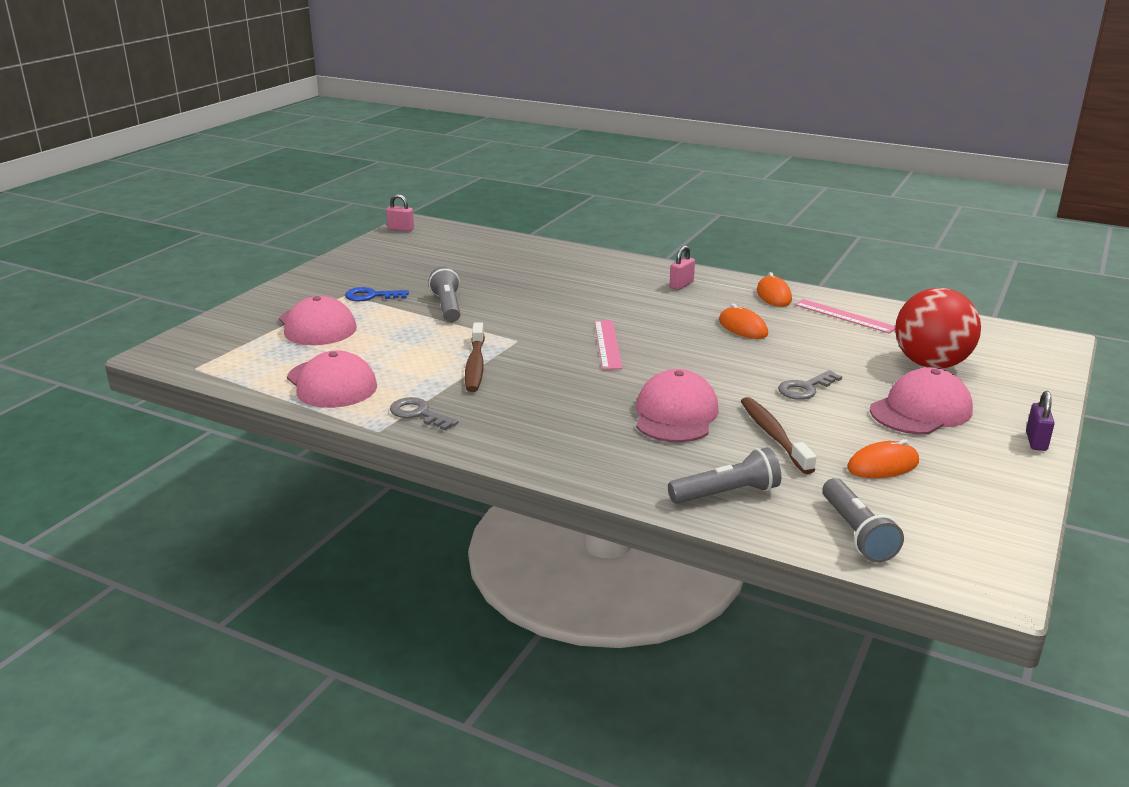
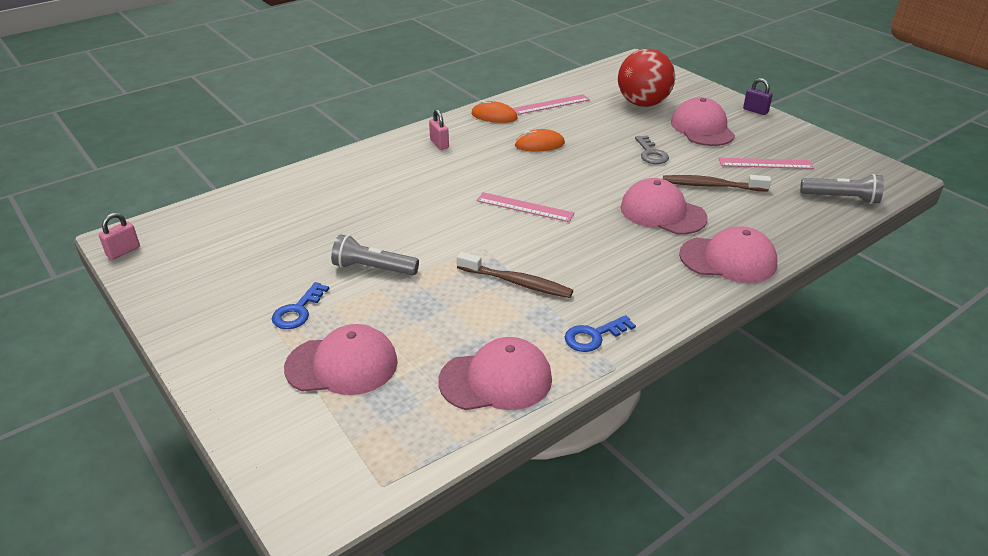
camera: 65 degrees left, 10 degrees up
(418, 414) = (594, 336): grey key -> blue key
(615, 466) = (728, 259): none -> pink cap
(726, 494) = (782, 227): grey flashlight -> none
(883, 465) = (765, 163): orange mouse -> pink ruler

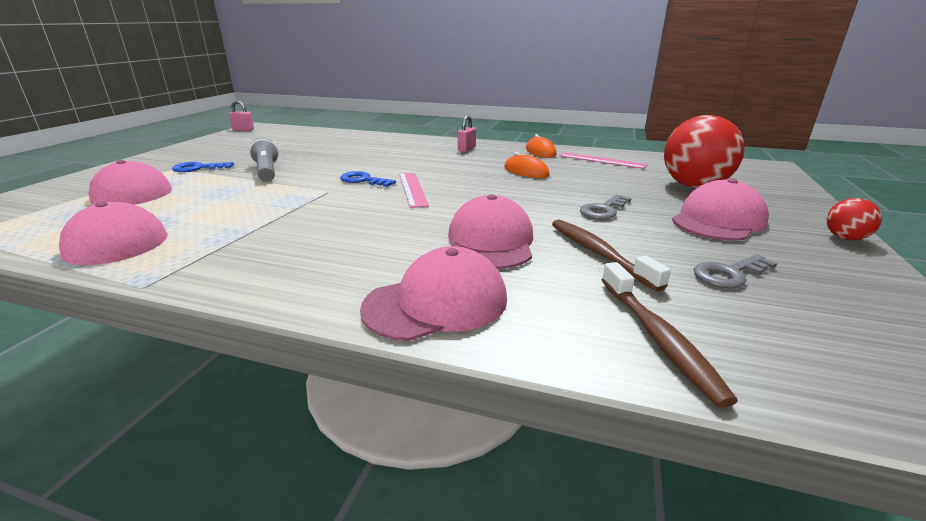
camera: 55 degrees right, 10 degrees down
(517, 282) = (282, 213): brown toothbrush -> brown toothbrush (658, 338)
(594, 336) = (203, 263): blue key -> blue key (363, 180)
(728, 259) = (436, 303): pink cap -> pink cap turned 90 degrees counterclockwise
(755, 111) = (845, 238): purple padlock -> red ball
(765, 163) = (729, 274): pink ruler -> grey key
(841, 198) = (772, 365): grey flashlight -> none

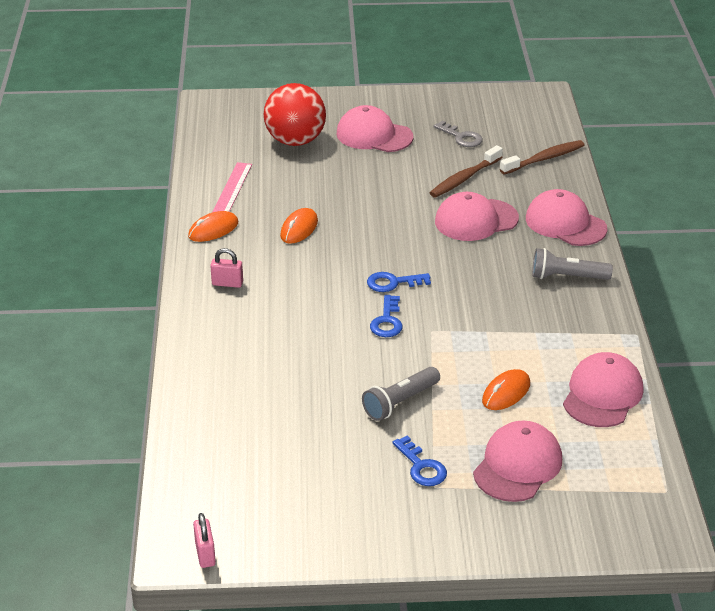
camera: 110 degrees left, 10 degrees up
(206, 202) = (506, 393): none -> orange mouse
(315, 270) = (567, 277): none -> grey flashlight
(412, 189) = (393, 283): pink ruler -> blue key
(603, 210) = (384, 180): grey key -> none
(845, 238) = (378, 96): red ball -> none

